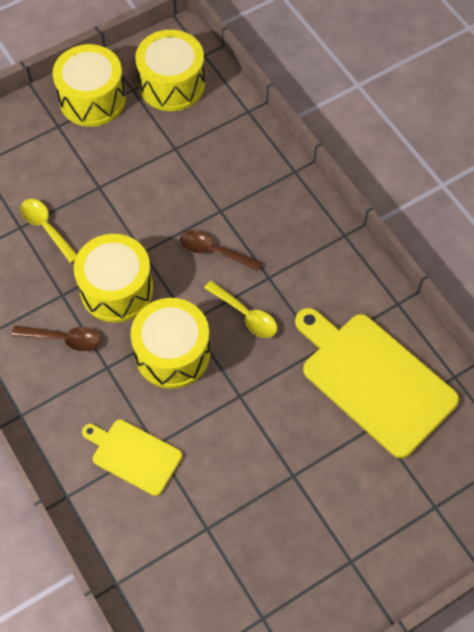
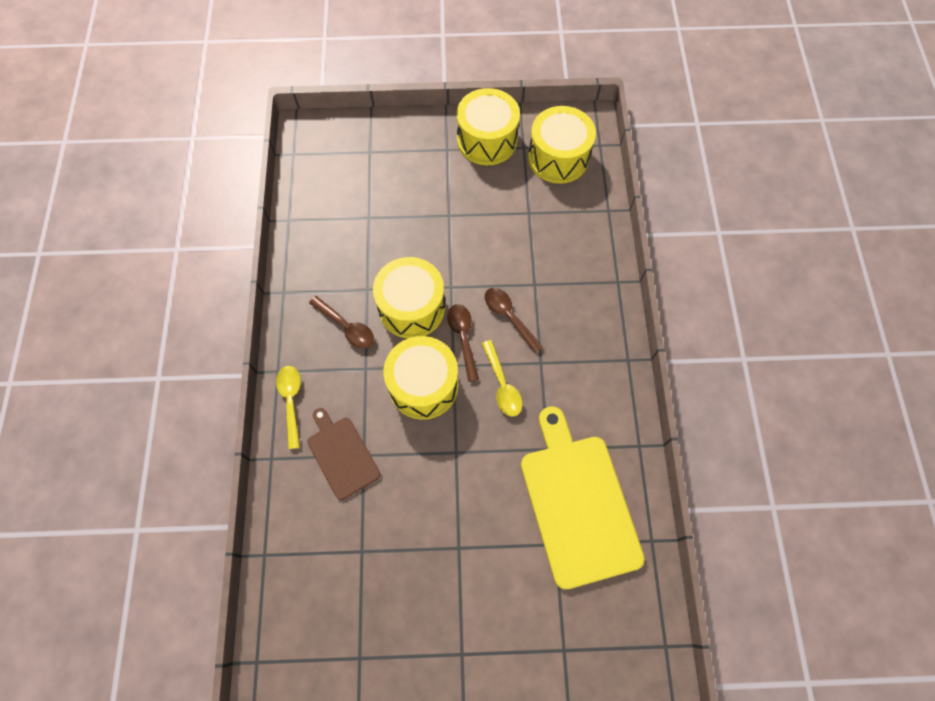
camera: 30 degrees right, 5 degrees up
(46, 228) = (388, 228): yellow spoon -> yellow spoon (291, 401)
(134, 455) = (342, 454): yellow cutting board -> brown cutting board
(183, 292) = (463, 338): none -> brown spoon

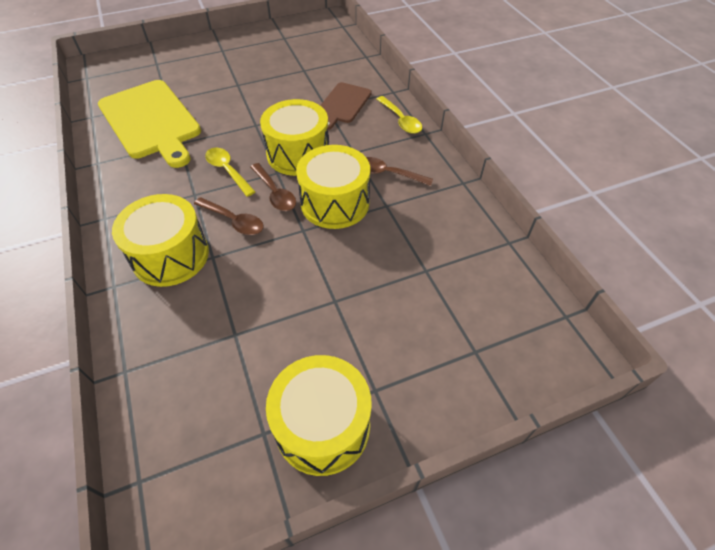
camera: 160 degrees right, 15 degrees down
(342, 454) = (343, 104): brown cutting board -> brown cutting board turned 75 degrees clockwise
(558, 158) = (206, 432): yellow drum -> yellow drum (170, 255)

